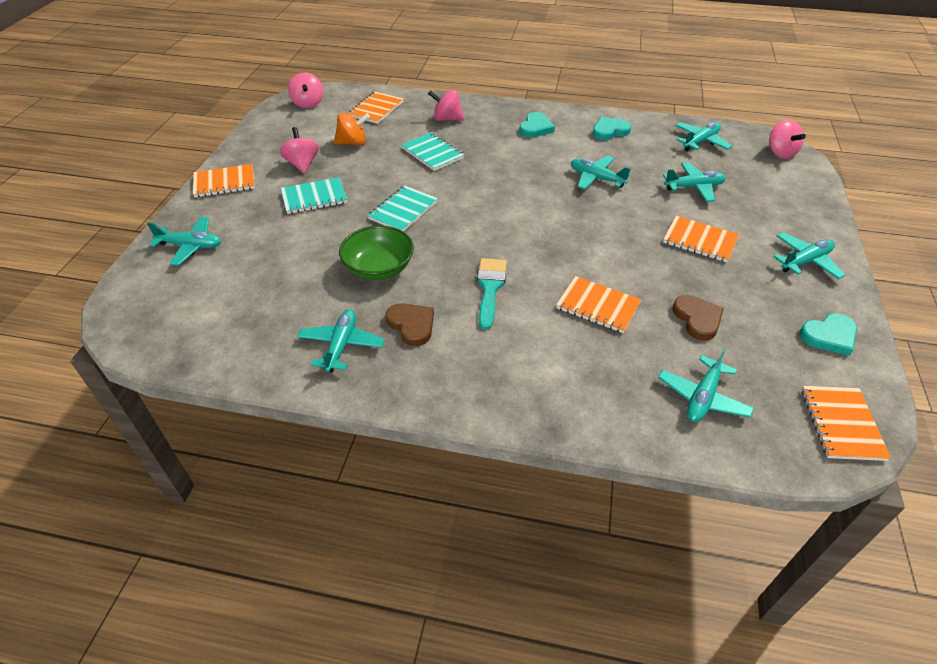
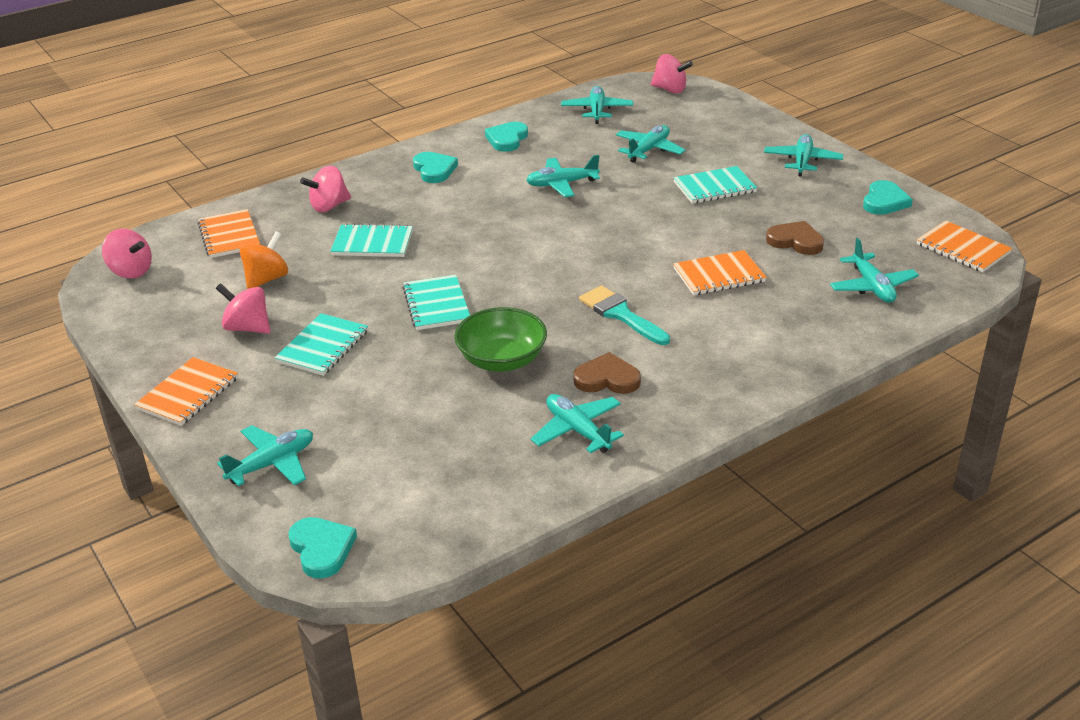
camera: 45 degrees left, 10 degrees down
(130, 310) = (322, 549): none -> turquoise heart
(700, 240) = (714, 187): orange notebook -> turquoise notebook

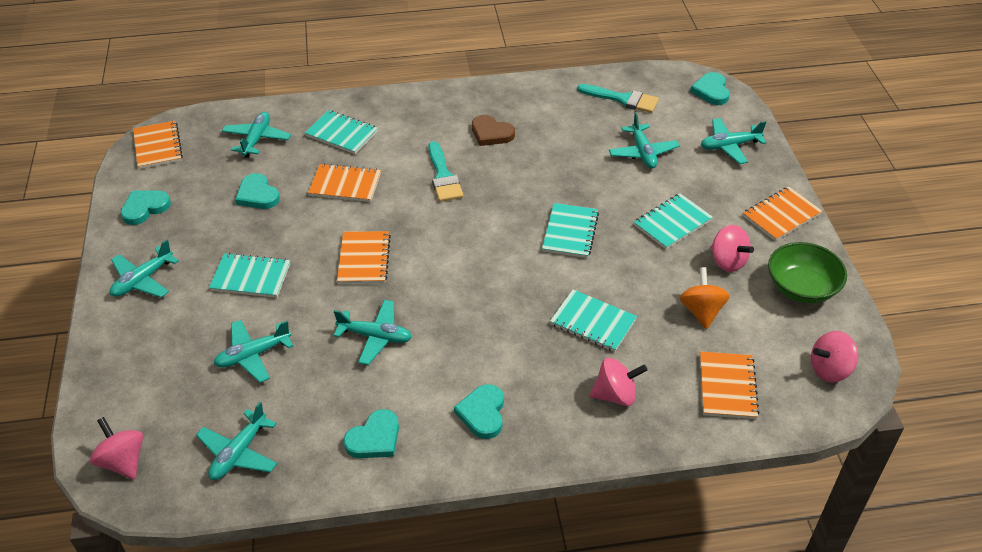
camera: 155 degrees left, 10 degrees up
(131, 271) = (829, 369): pink spinning top -> pink spinning top turned 75 degrees counterclockwise
(266, 279) = (701, 311): orange spinning top -> orange spinning top turned 120 degrees clockwise
(457, 487) = (623, 99): none -> turquoise brush
(502, 360) = (549, 169): green bowl -> green bowl (801, 288)
(577, 430) = (534, 108): turquoise plane -> turquoise plane (643, 153)
(628, 226) = (364, 259): none -> orange notebook
(786, 321) = (342, 134): none -> turquoise notebook
(795, 241) = (257, 195): brown heart -> turquoise heart

